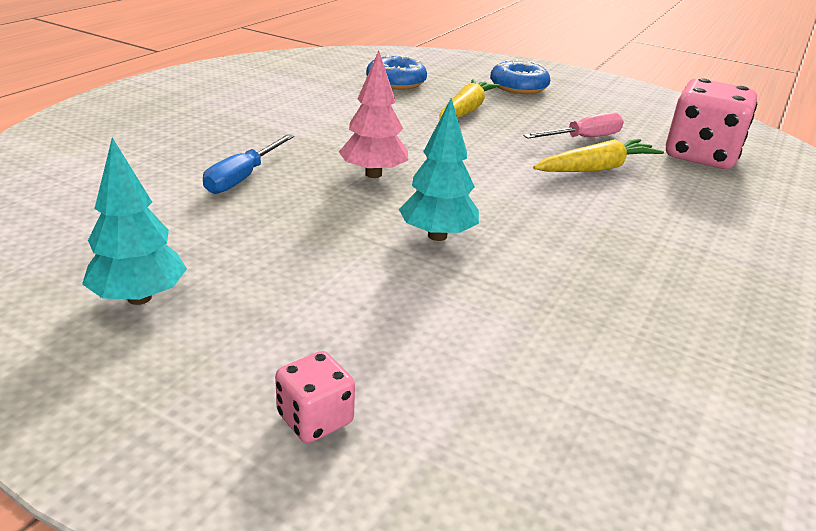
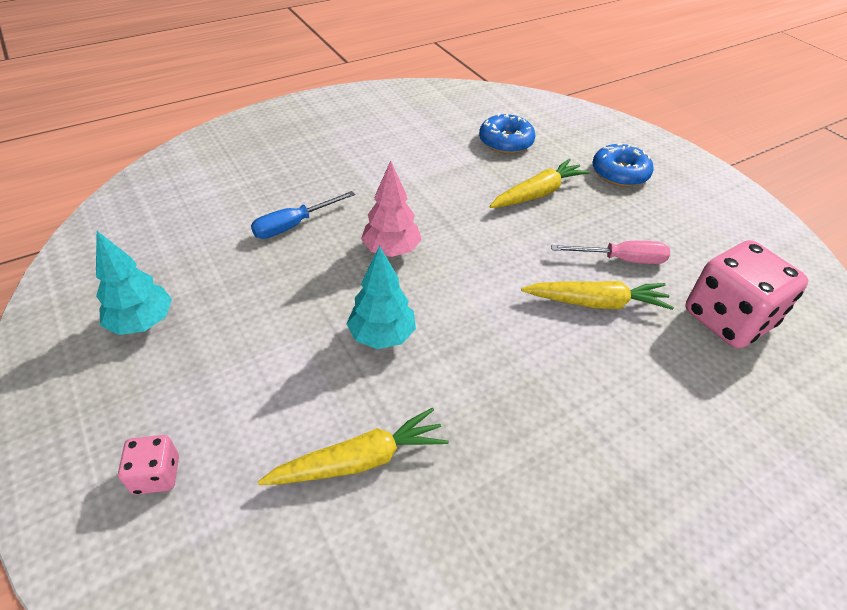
camera: 30 degrees right, 15 degrees up
(524, 330) = (359, 460): none -> yellow carrot

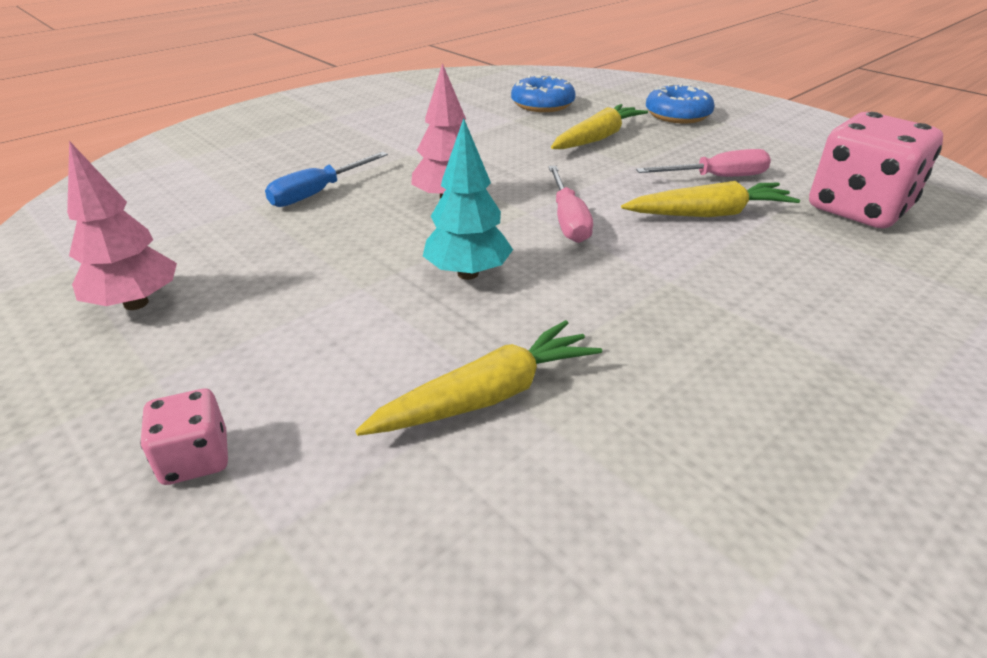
camera: 10 degrees left, 10 degrees down
(142, 322) = (136, 303): turquoise tree -> pink tree
(478, 290) = (568, 220): none -> pink screwdriver

